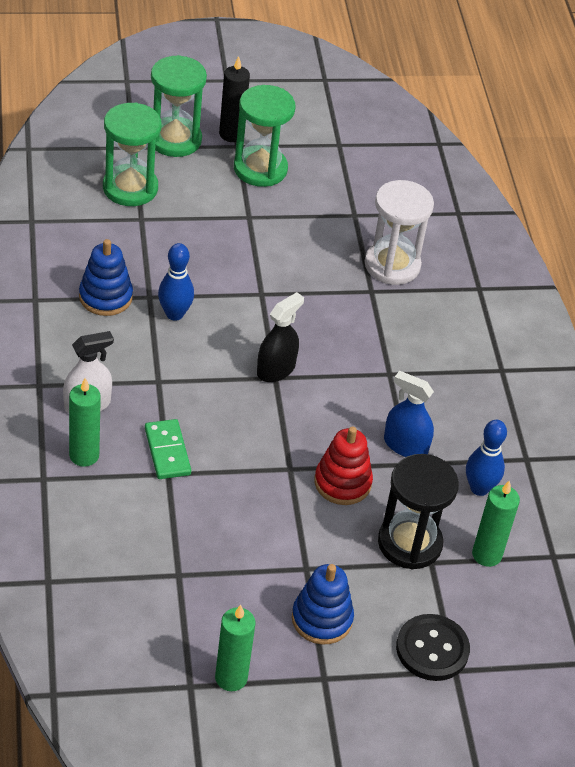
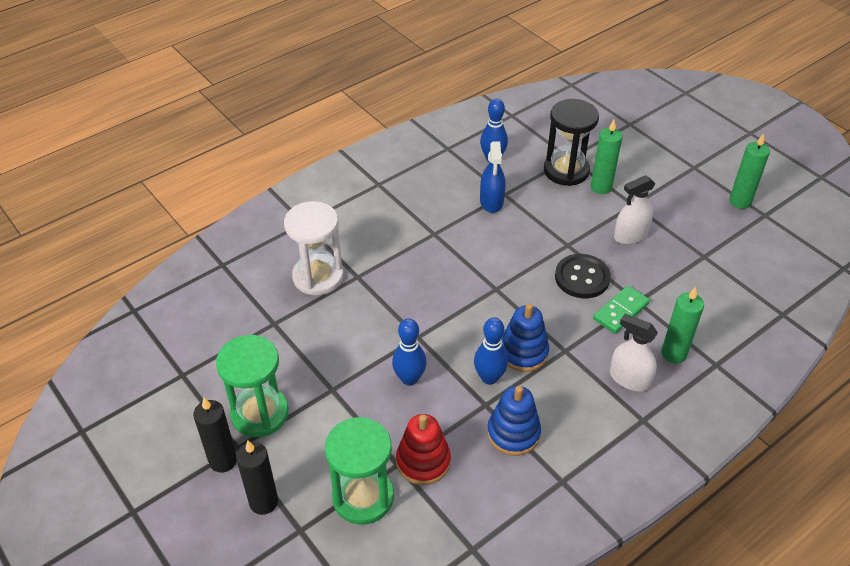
camera: 115 degrees left, 0 degrees up
(174, 139) = (263, 502): green hourglass -> black candle
(219, 265) = (409, 379): none -> blue bowling pin
(261, 531) = (630, 235): none -> white spray bottle
(276, 369) = (488, 292): black spray bottle -> none
(322, 619) = (659, 183): blue stacking toy -> blue stacking toy (523, 352)
(342, 483) = (552, 216): red stacking toy -> red stacking toy (423, 461)
(432, 649) = (627, 136): black button -> black button (582, 278)
(486, 555) = (539, 139): green candle -> green candle (601, 187)

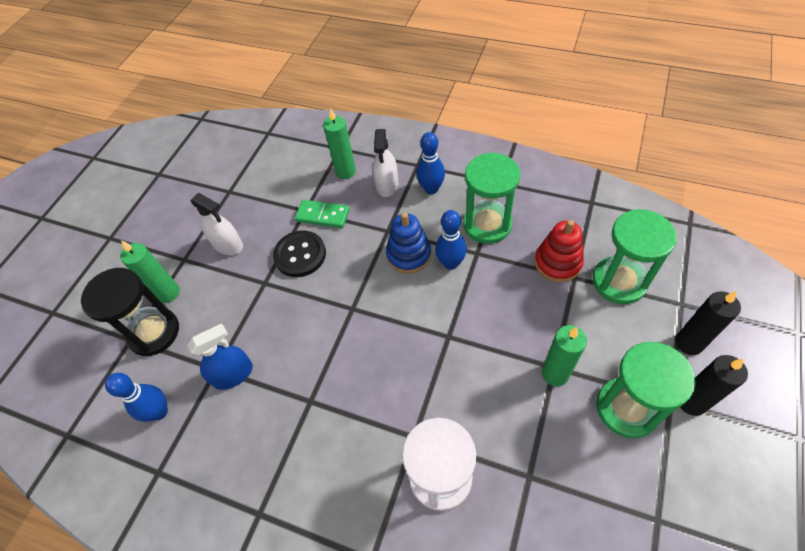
camera: 115 degrees left, 10 degrees up
(409, 379) = (495, 315): blue bowling pin -> blue bowling pin (431, 189)
(513, 433) = (487, 224): blue stacking toy -> green hourglass
(740, 201) = (147, 193): green candle -> green candle (555, 374)

